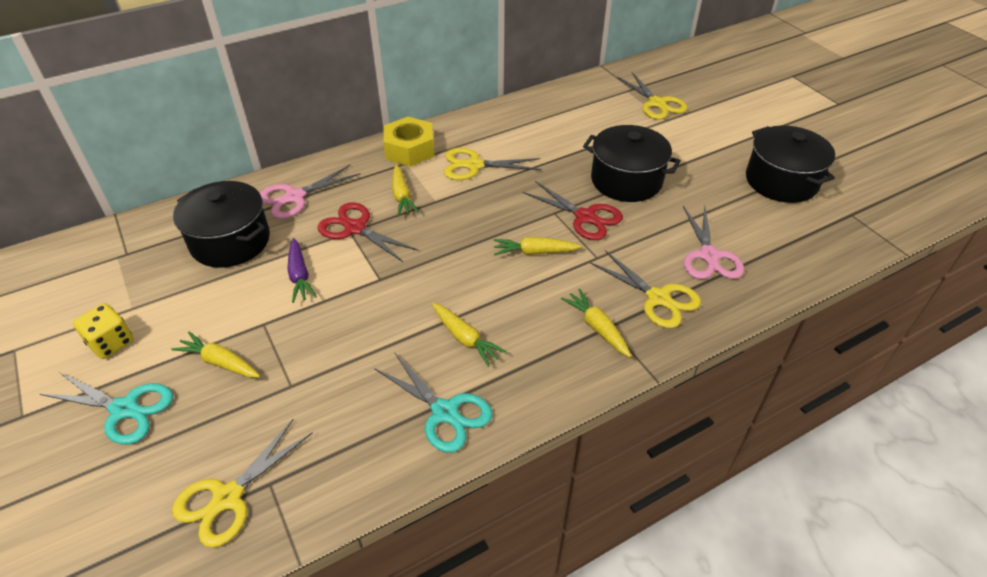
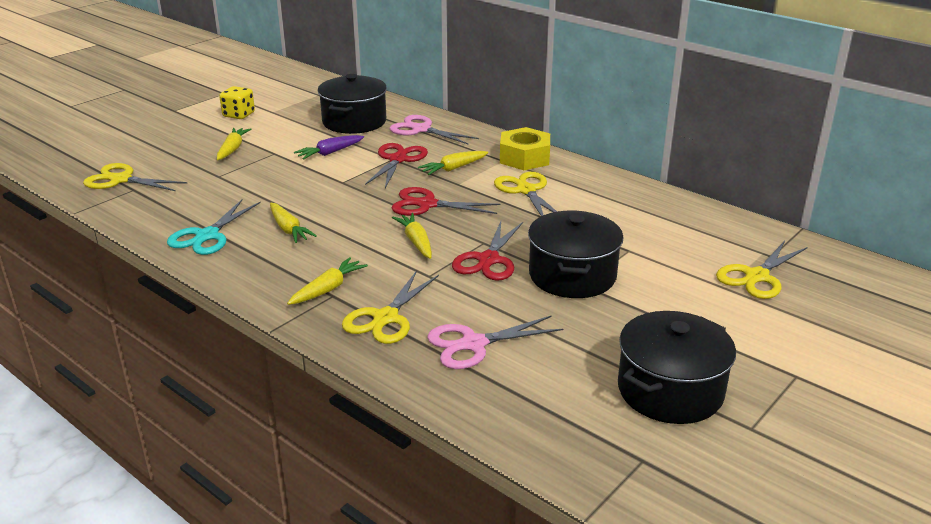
camera: 70 degrees right, 15 degrees down
(124, 409) = (185, 133): turquoise scissors -> none
(465, 338) = (289, 229): yellow carrot -> yellow carrot turned 60 degrees counterclockwise
(466, 230) = (427, 204): none -> red scissors

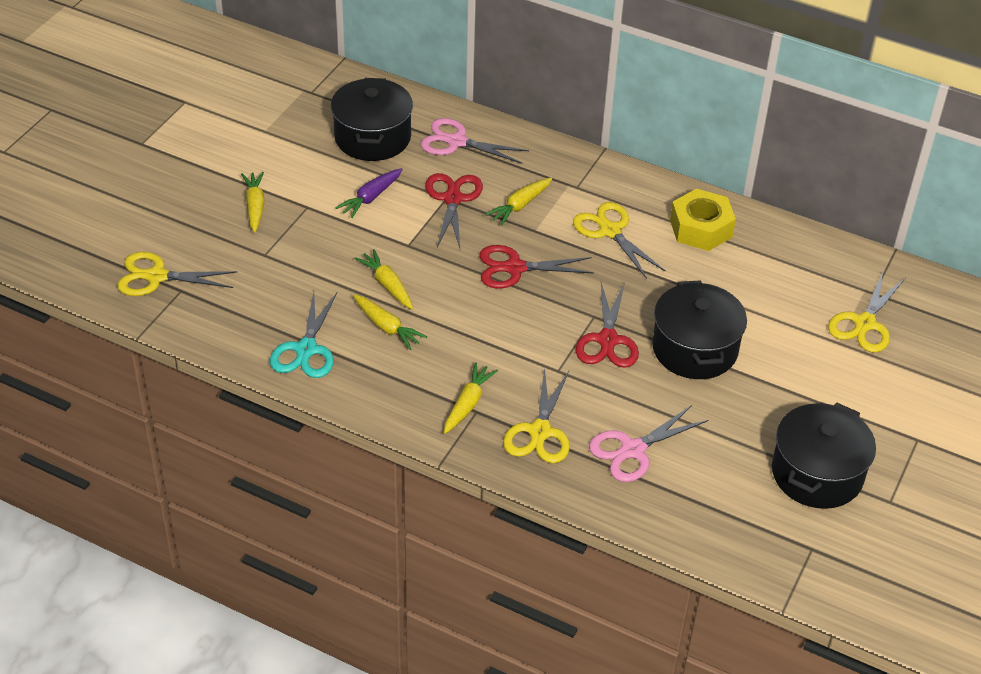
camera: 15 degrees left, 15 degrees up
(239, 115) = (227, 142): yellow dice -> none
(416, 242) = (526, 325): yellow carrot -> yellow carrot (387, 285)
(524, 158) = (590, 177): yellow nut -> yellow nut (701, 228)

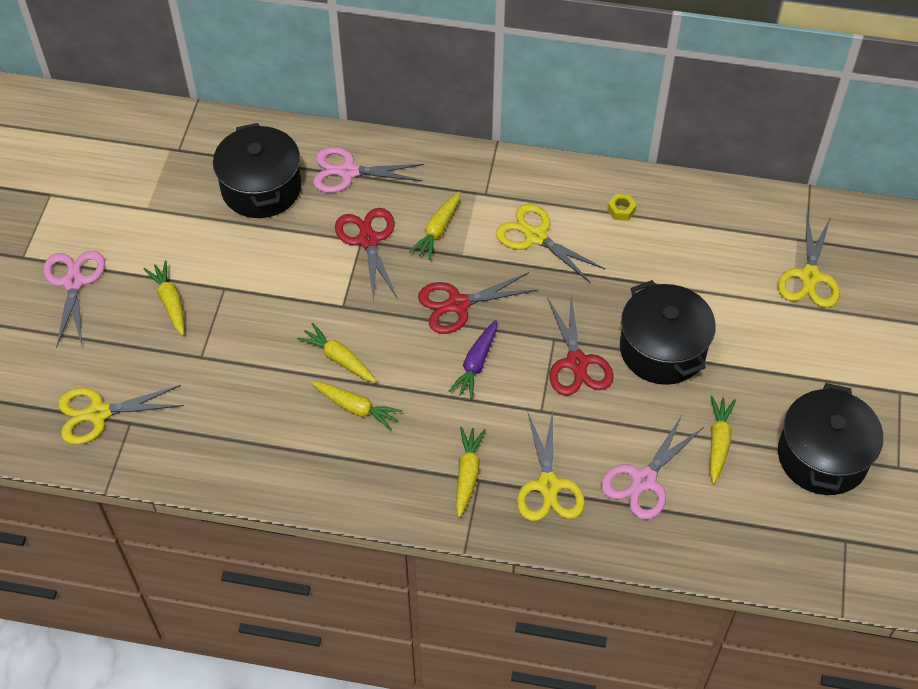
camera: 15 degrees left, 10 degrees up
(177, 172) = (74, 282): none -> pink scissors
(306, 349) = (284, 457): turquoise scissors -> none
(371, 198) = (285, 260): purple carrot -> purple carrot (476, 364)
(701, 228) = (621, 210): yellow nut -> yellow nut, size x0.43
(718, 437) = (718, 442): none -> yellow carrot

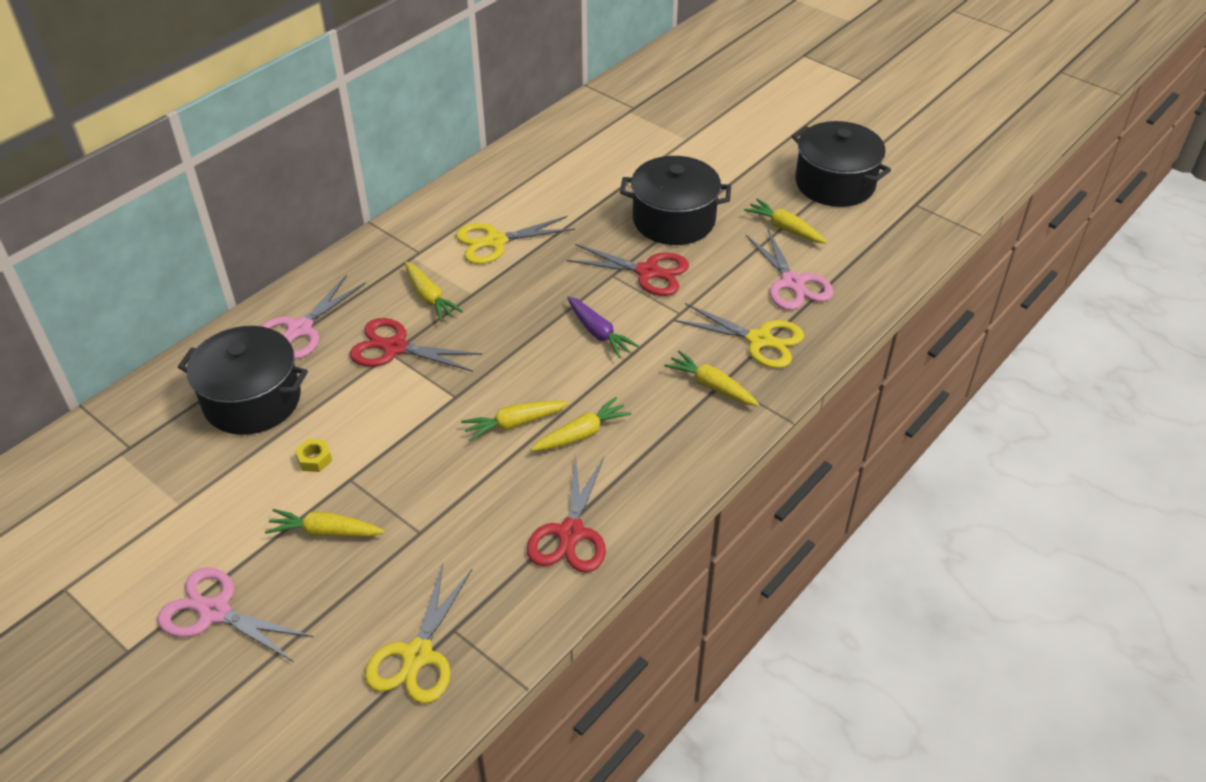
camera: 60 degrees left, 10 degrees down
(458, 304) = (524, 318): red scissors -> red scissors (570, 533)
(621, 210) = (515, 184): yellow nut -> yellow nut (314, 459)
(809, 277) = (669, 120): yellow scissors -> none

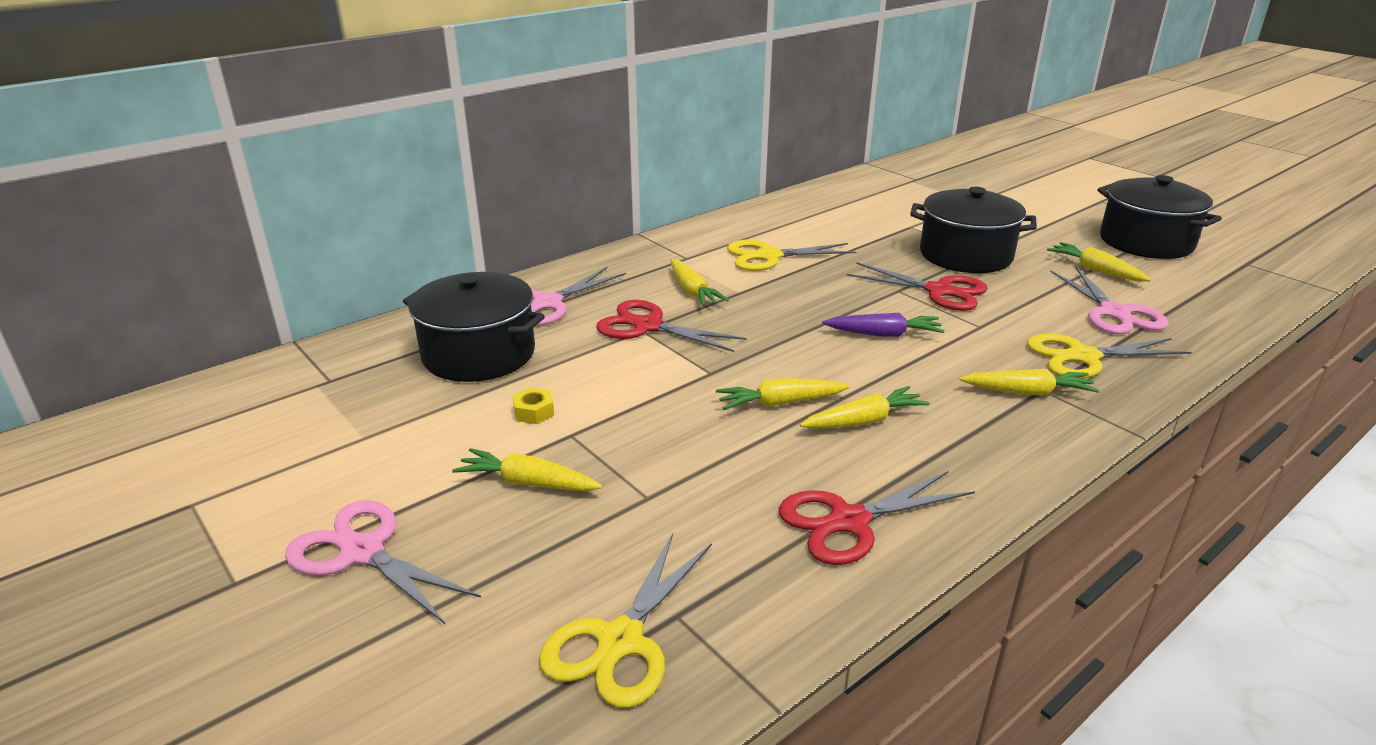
camera: 10 degrees right, 15 degrees down
(570, 533) = (849, 521): red scissors -> red scissors turned 45 degrees clockwise
(598, 333) = (884, 334): purple carrot -> purple carrot turned 60 degrees counterclockwise
(711, 386) = (1028, 392): yellow carrot -> yellow carrot turned 135 degrees clockwise
(759, 340) = (1083, 357): yellow scissors -> yellow scissors turned 135 degrees clockwise

